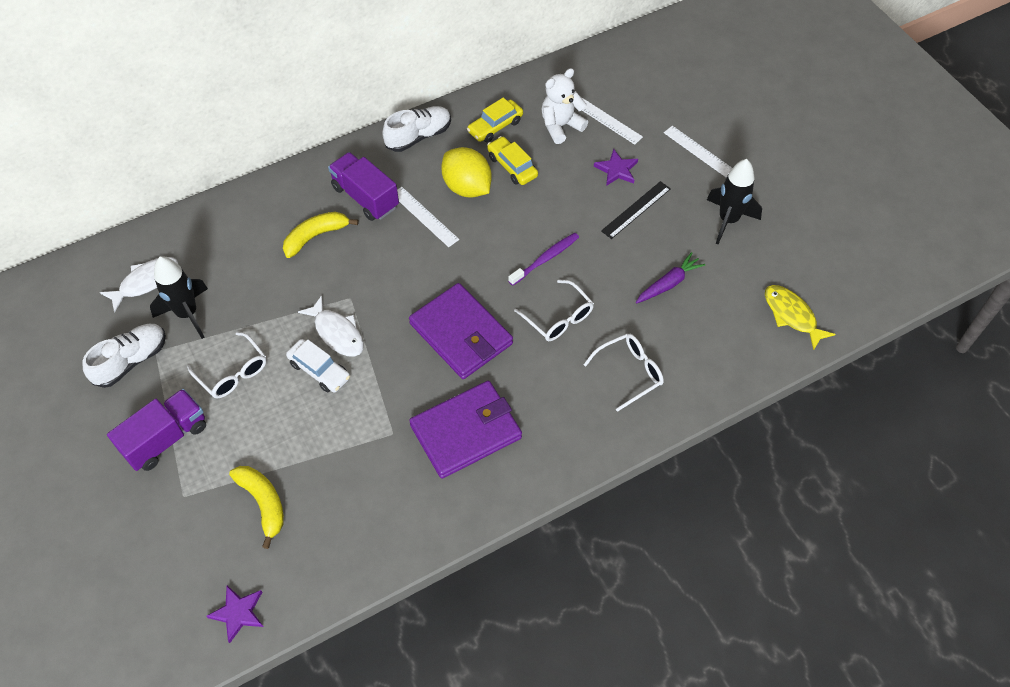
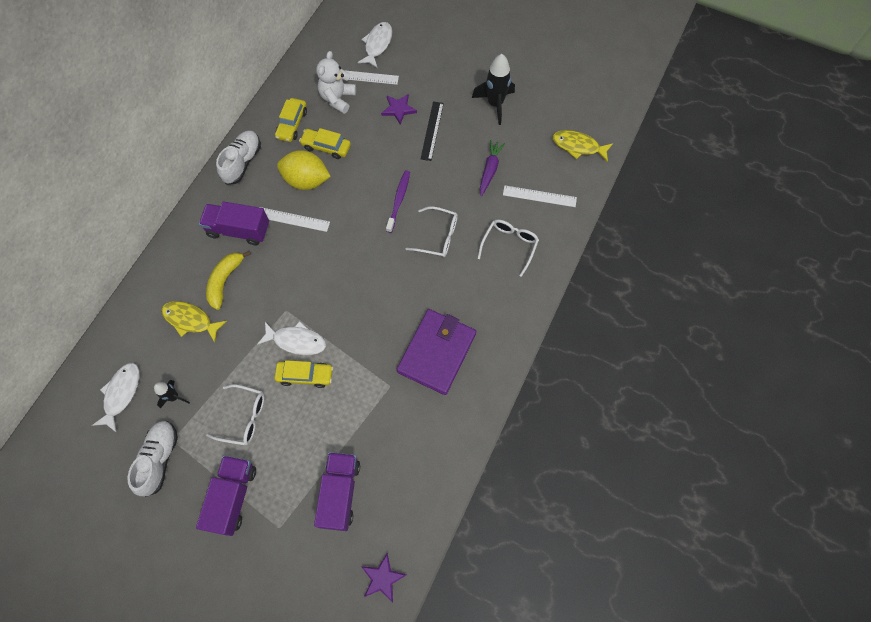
camera: 35 degrees left, 10 degrees up
(187, 314) = (174, 397): black rocket -> black rocket, size x0.57
(256, 253) = (190, 320): none -> yellow fish
(263, 503) = (340, 493): yellow banana -> purple truck
(319, 370) = (305, 375): white car -> yellow car
(461, 334) = (382, 288): purple wallet -> none
(644, 95) = (377, 44): none -> white fish
(700, 152) = (443, 66): white ruler -> white ruler (539, 196)

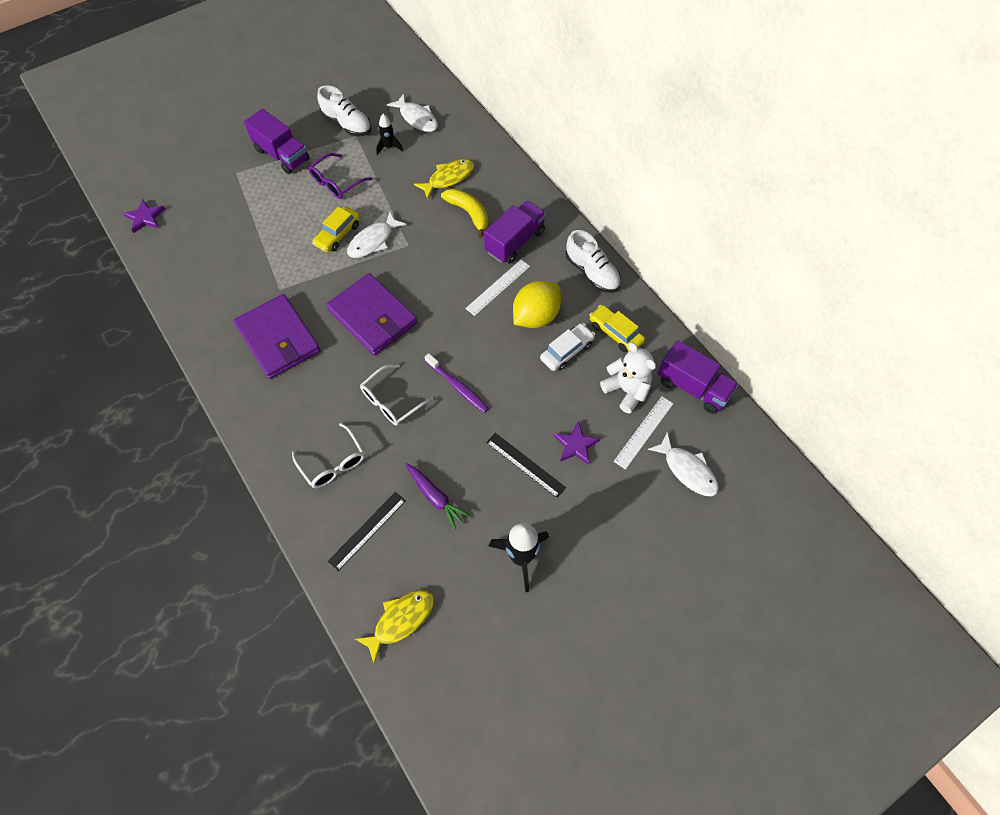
camera: 120 degrees right, 5 degrees down
(244, 417) = (336, 183): white glasses -> purple glasses
(326, 147) = (566, 351): yellow car -> white car
(340, 493) = (226, 218): purple truck -> purple truck (692, 387)
(373, 294) = (373, 317): none -> purple wallet
(539, 196) = (367, 530): white ruler -> black ruler

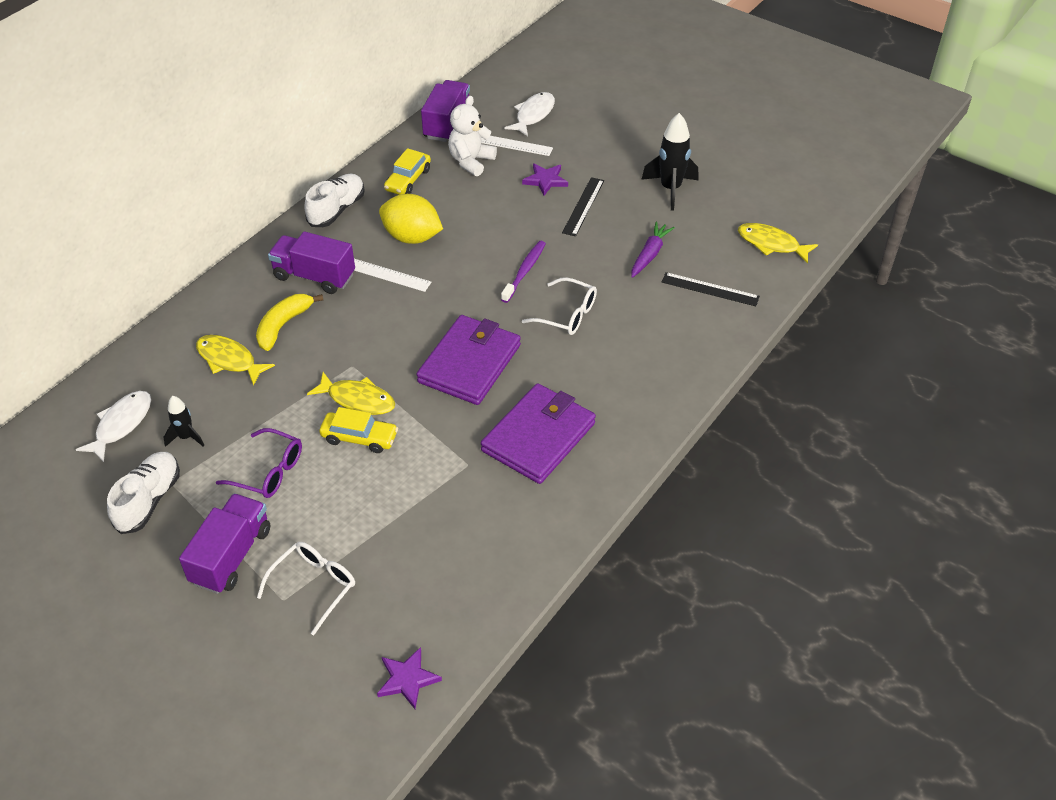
camera: 110 degrees left, 15 degrees down
(333, 463) = (660, 335): white glasses -> white glasses (314, 586)
(373, 241) = (357, 399): white fish -> yellow fish
(566, 351) = (445, 207): white car -> none

